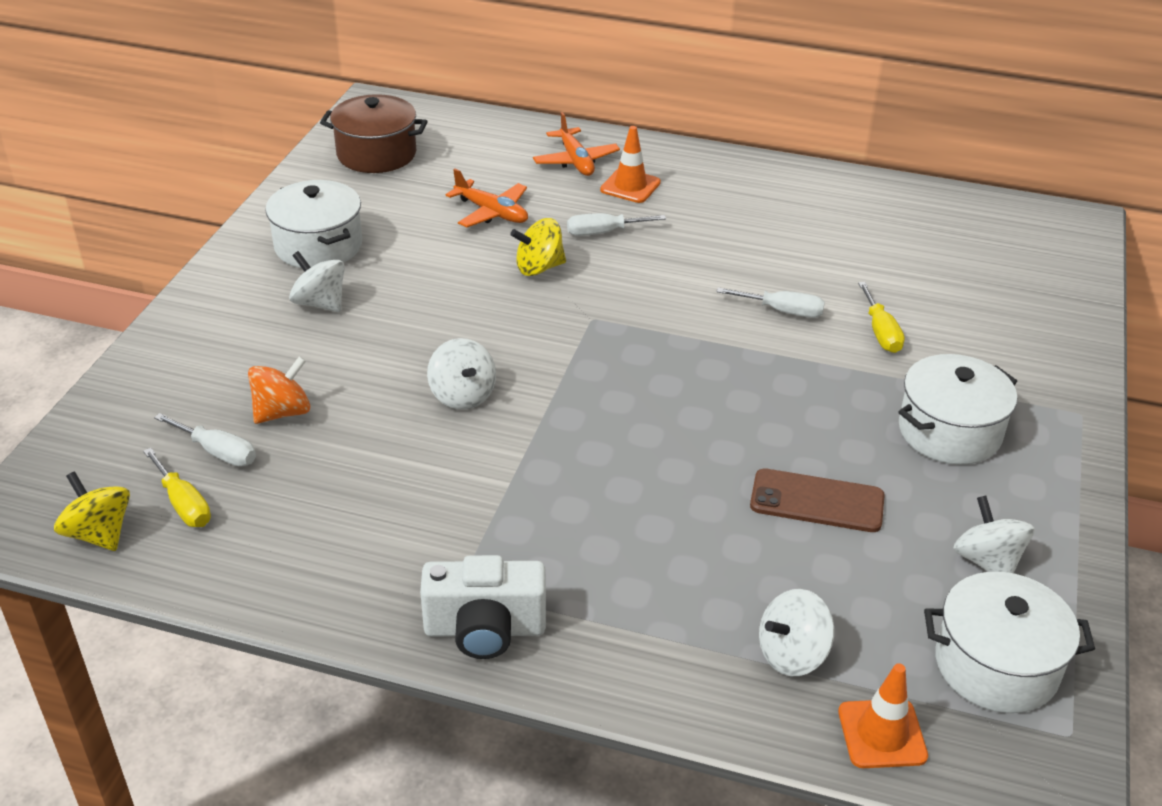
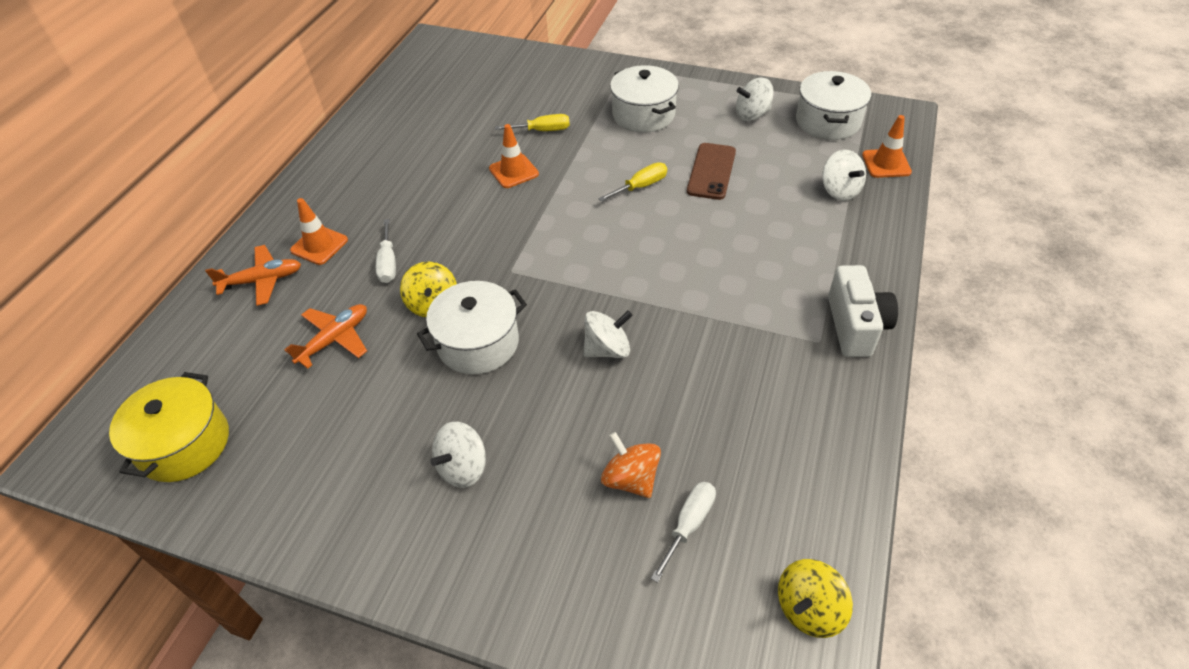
camera: 85 degrees left, 10 degrees up
(183, 504) = (760, 541): yellow screwdriver -> yellow screwdriver (641, 186)
(318, 246) = (358, 481): white pot -> white pot (478, 343)
(376, 154) = (184, 444): brown pot -> yellow pot
(782, 311) = (513, 171): white screwdriver -> orange traffic cone

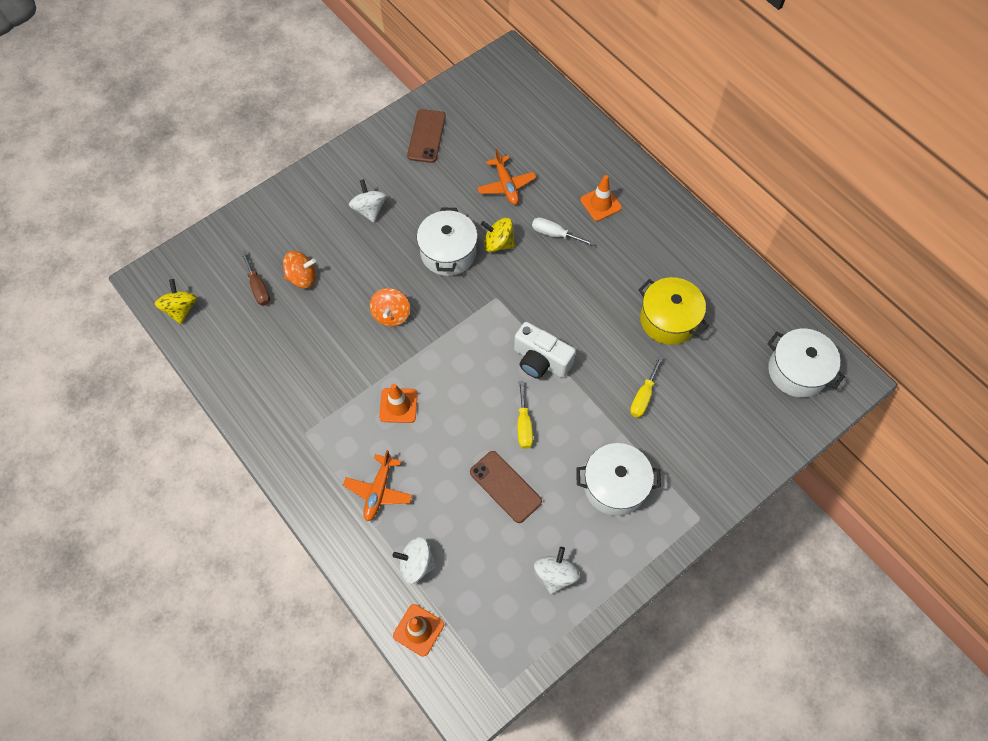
camera: 120 degrees right, 15 degrees up
(184, 444) = (479, 102): yellow pot -> yellow pot (668, 319)
(262, 280) = (586, 165): orange plane -> orange plane (379, 491)
(283, 475) = (426, 136): none -> brown phone
(513, 171) = (602, 350): orange traffic cone -> orange traffic cone (398, 405)
(607, 349) = (391, 315): white spinning top -> orange spinning top
(689, 525) = (258, 287): white screwdriver -> brown screwdriver
(827, 121) = (502, 632): white pot -> white pot (797, 371)
(855, 326) = (298, 464): white camera -> white camera (541, 361)

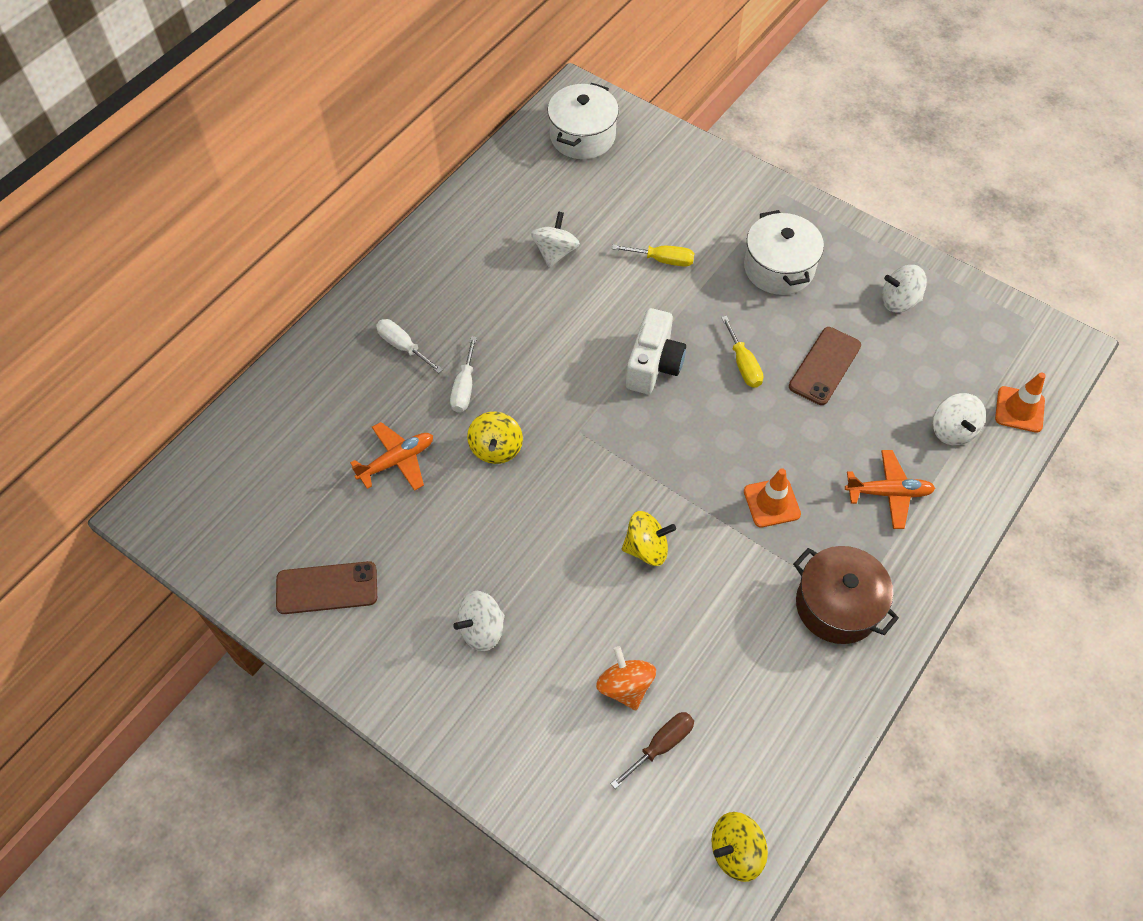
camera: 105 degrees left, 5 degrees down
(306, 421) = (837, 605): none -> brown pot
(391, 315) = (646, 548): orange spinning top -> yellow spinning top
(448, 252) = (527, 504): white pot -> none
(524, 425) = (743, 364): yellow screwdriver -> yellow screwdriver turned 90 degrees clockwise
(600, 204) = (403, 346): orange traffic cone -> white screwdriver
(668, 319) = (555, 252): yellow pot -> white spinning top

